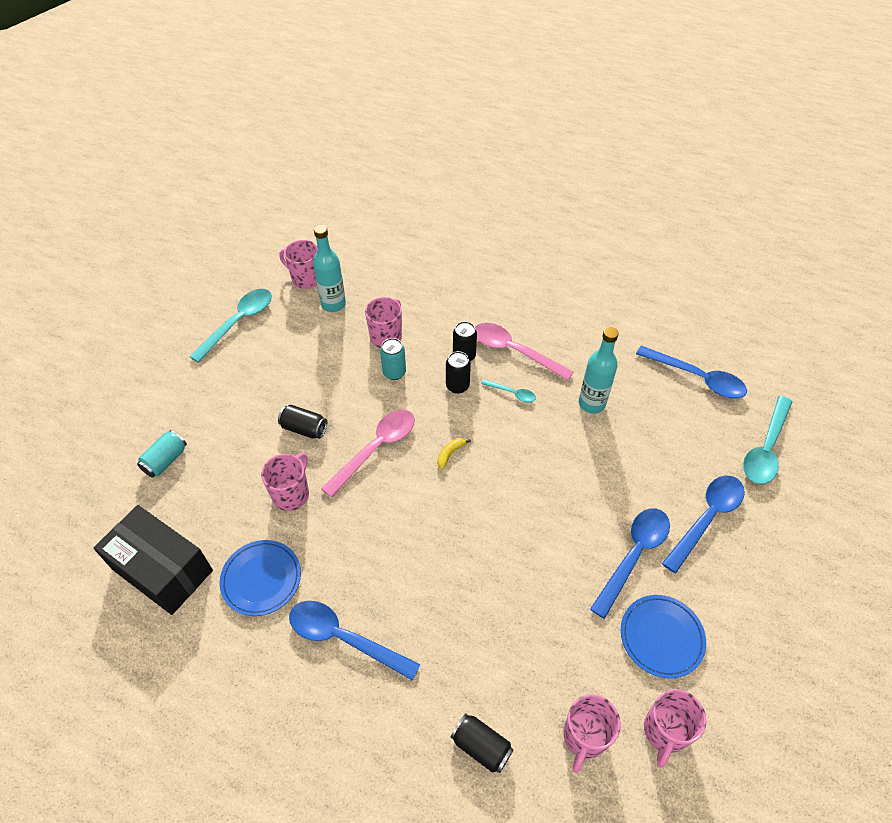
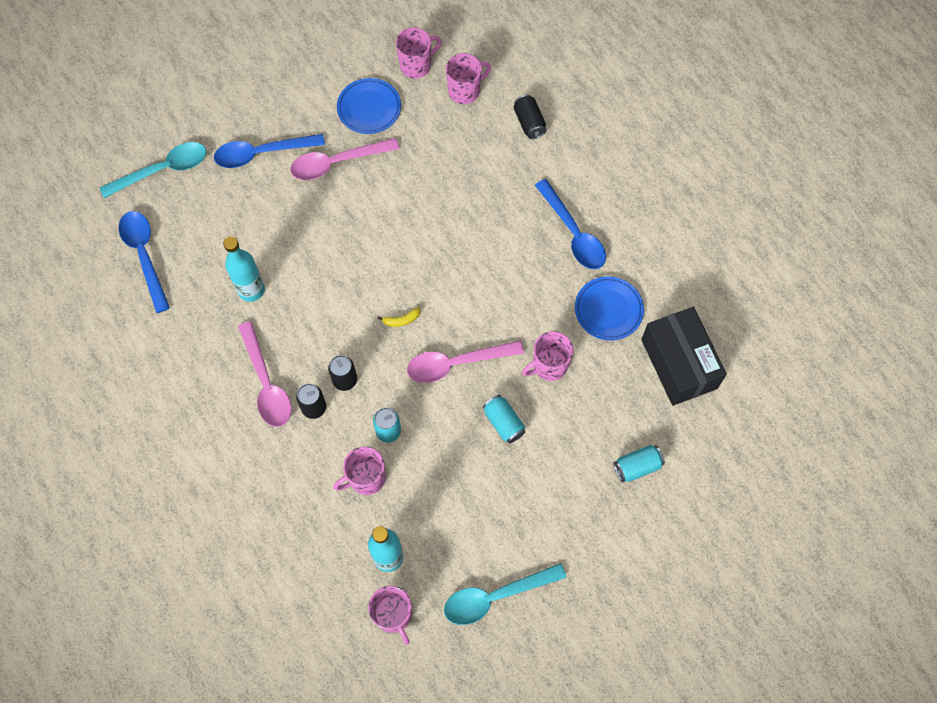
camera: 145 degrees left, 15 degrees up
(304, 428) = (503, 423): black can -> turquoise can
(512, 393) = (306, 342): turquoise spoon -> none
(634, 555) = (337, 163): blue spoon -> pink spoon

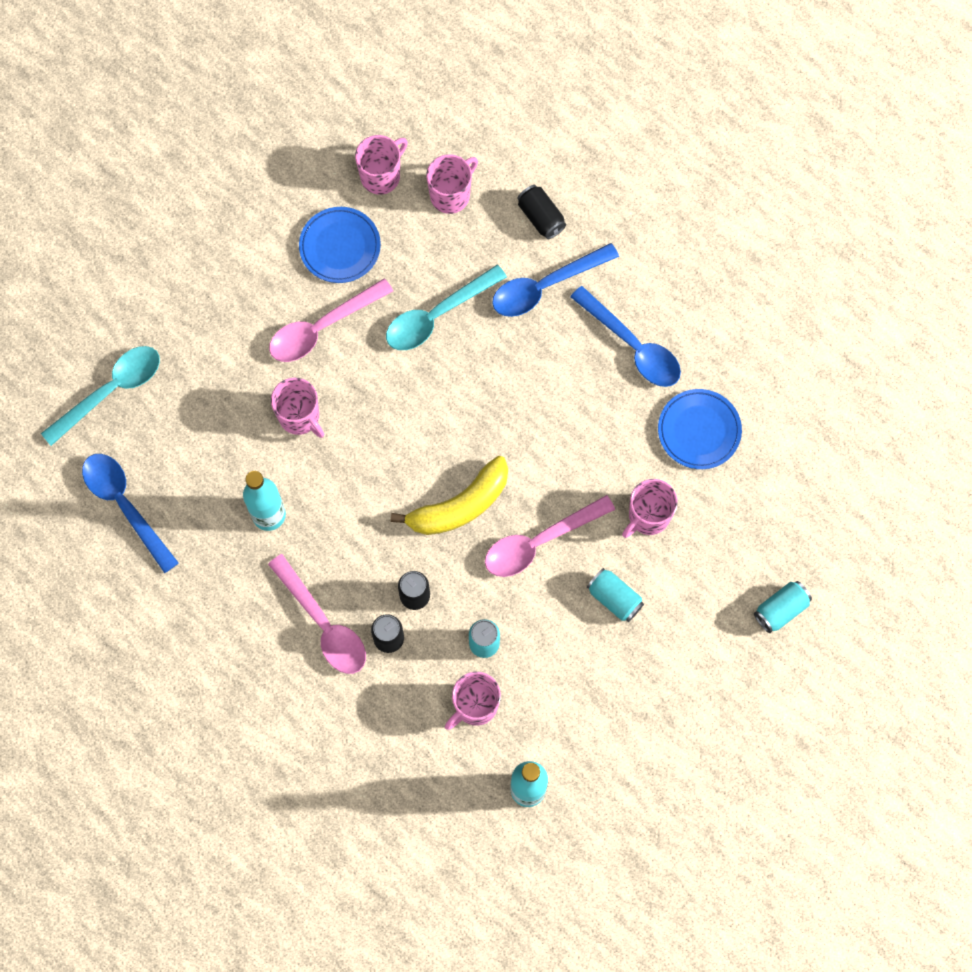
camera: 15 degrees left, 5 degrees up
(261, 153) = (226, 339): blue spoon -> blue spoon (545, 286)
(393, 615) = (553, 853): pink mug -> pink mug (300, 417)
(401, 320) = (460, 505): yellow banana -> yellow banana, size x2.43
(495, 596) = (661, 801): turquoise spoon -> turquoise spoon (437, 315)
(679, 364) = (797, 475): black box -> none

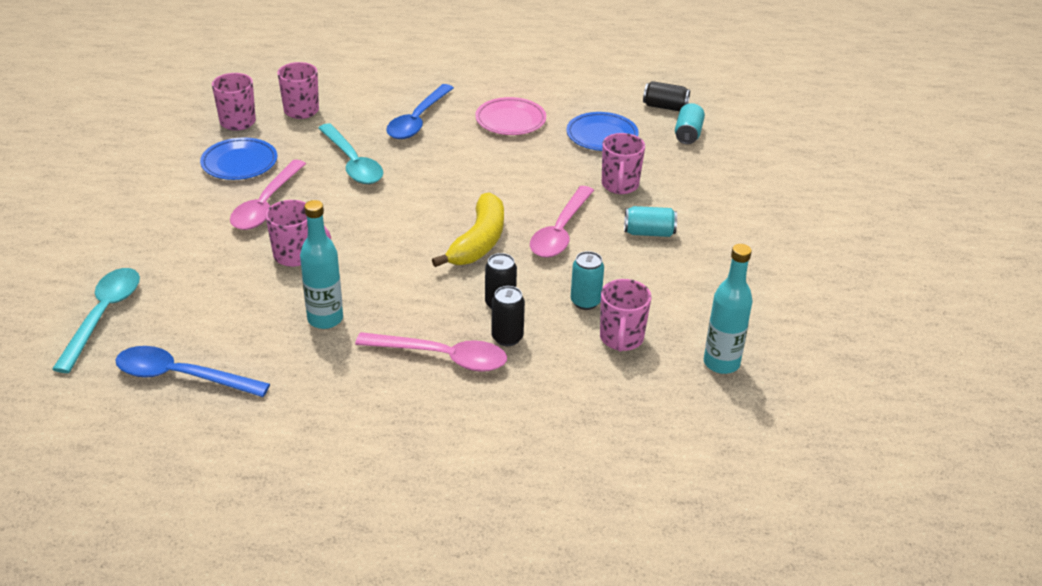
camera: 40 degrees left, 35 degrees down
(437, 315) = (352, 163): turquoise spoon -> turquoise spoon turned 45 degrees counterclockwise
(541, 217) = (379, 95): black can -> black can (665, 107)
(633, 346) = (510, 120): blue spoon -> pink plate
(781, 609) = (762, 185): turquoise can -> turquoise can (688, 134)

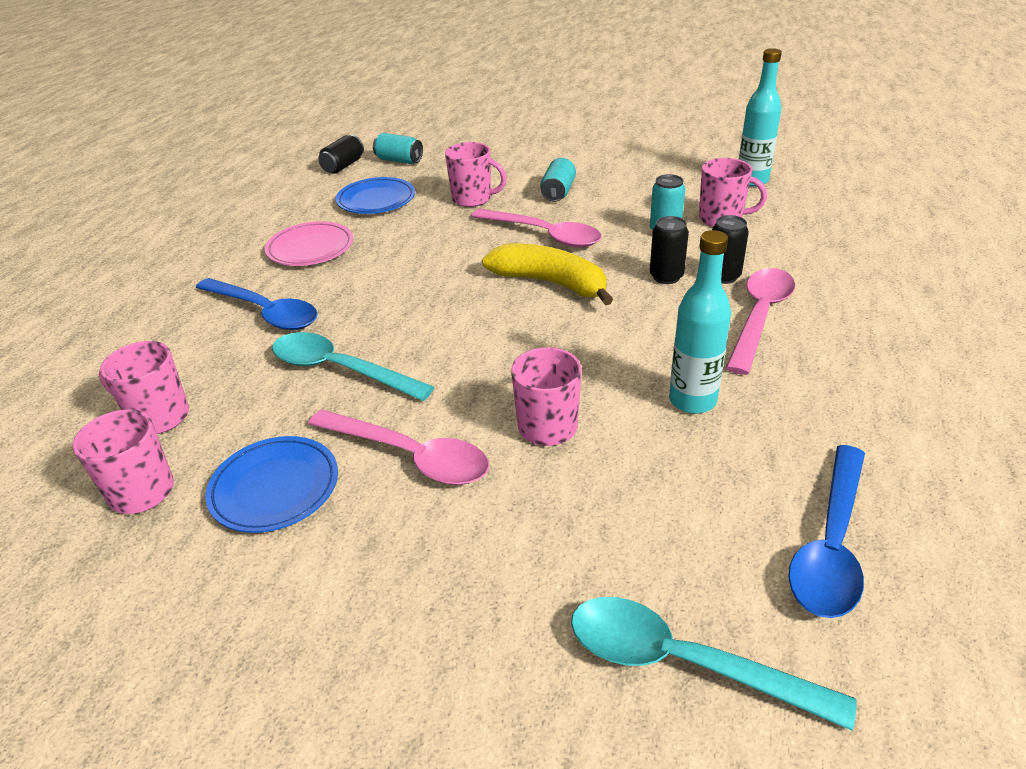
camera: 75 degrees left, 0 degrees up
(352, 163) = (339, 369): turquoise spoon -> turquoise spoon turned 135 degrees counterclockwise

